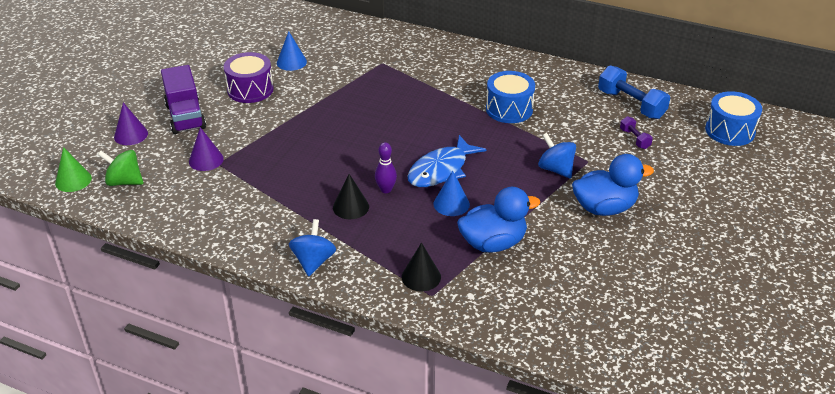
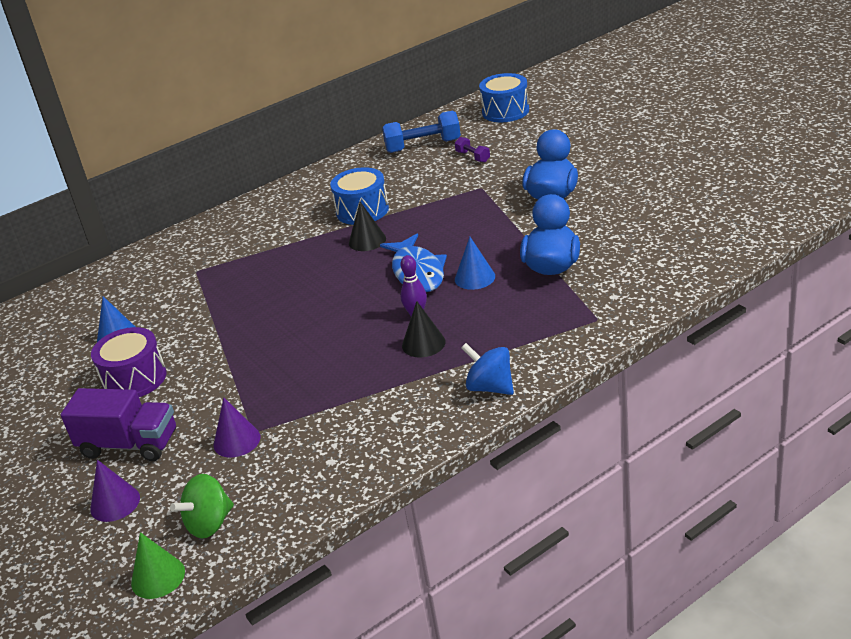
camera: 55 degrees left, 5 degrees down
(421, 277) = (567, 320): black cone -> black cone (367, 240)
(555, 169) = (477, 207): blue spinning top -> none
(634, 139) = (473, 157): purple dumbbell -> purple dumbbell turned 45 degrees clockwise

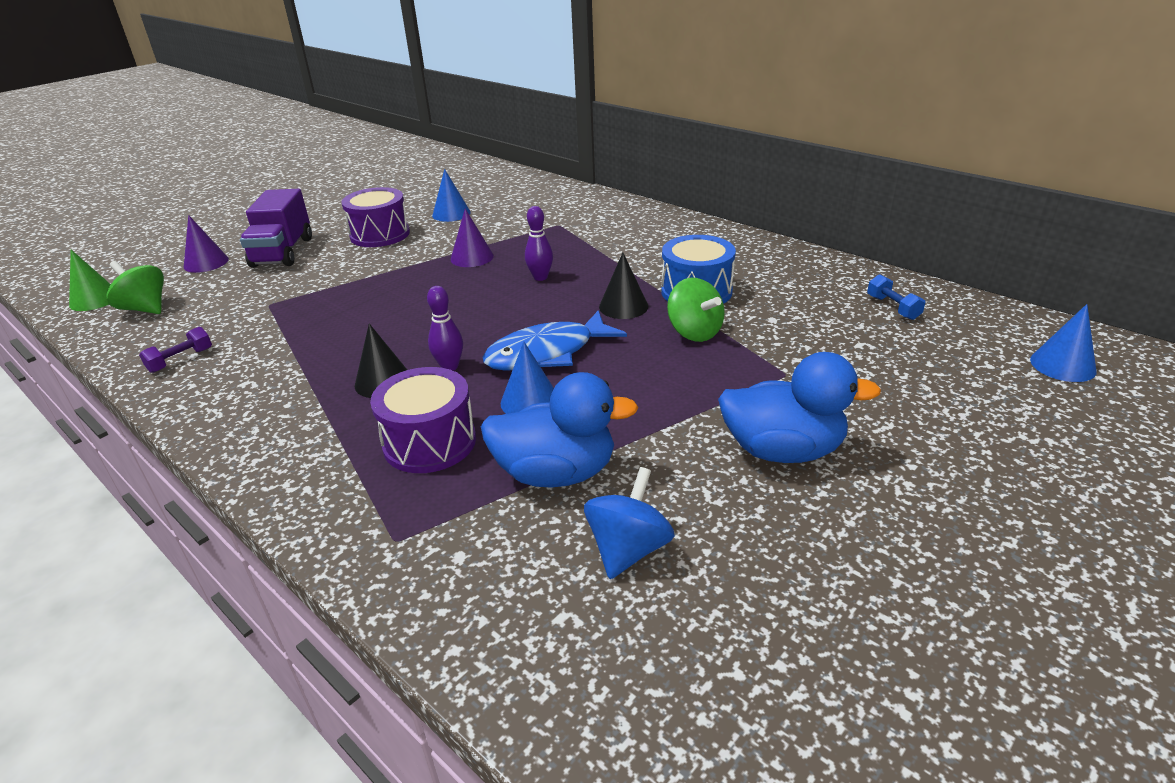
camera: 75 degrees right, 0 degrees up
(237, 441) = (258, 299): purple cone -> purple cone (472, 257)
(296, 278) = (540, 277): none -> purple bowling pin
(418, 214) = (694, 332): none -> green spinning top
(423, 146) = (893, 307): blue dumbbell -> blue dumbbell, size x0.52
(473, 157) = (881, 354): purple dumbbell -> purple dumbbell (181, 360)
(490, 387) = (266, 448): blue spinning top -> blue spinning top (628, 549)
(505, 111) = (1062, 365): blue drum -> blue cone
(507, 315) = (429, 442): none -> purple drum

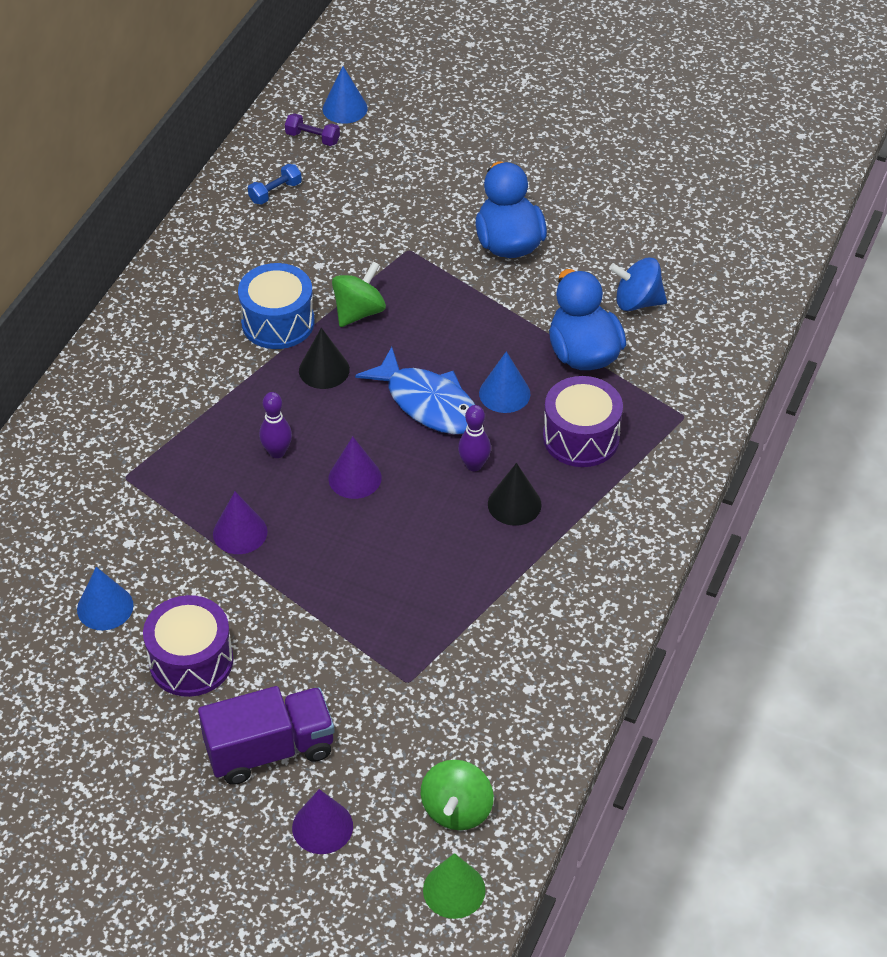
camera: 110 degrees left, 15 degrees up
(181, 360) = (542, 692): purple dumbbell -> purple dumbbell (313, 138)
(485, 306) = (355, 478): none -> purple cone

